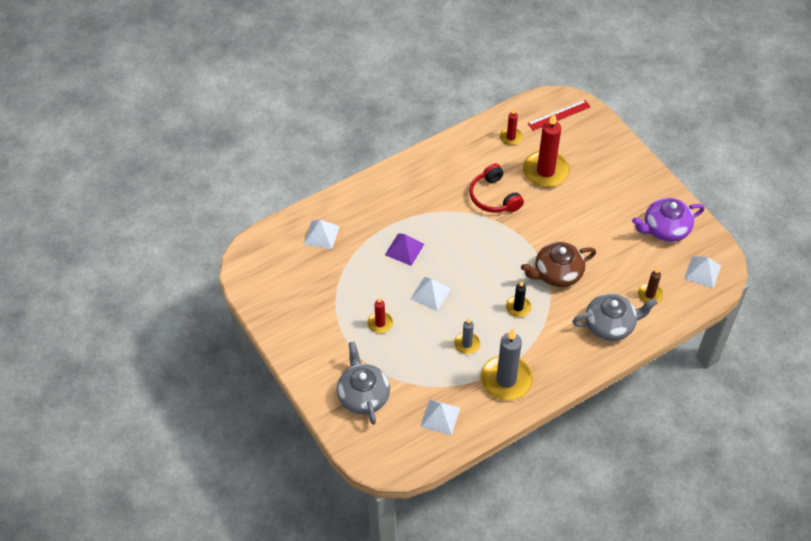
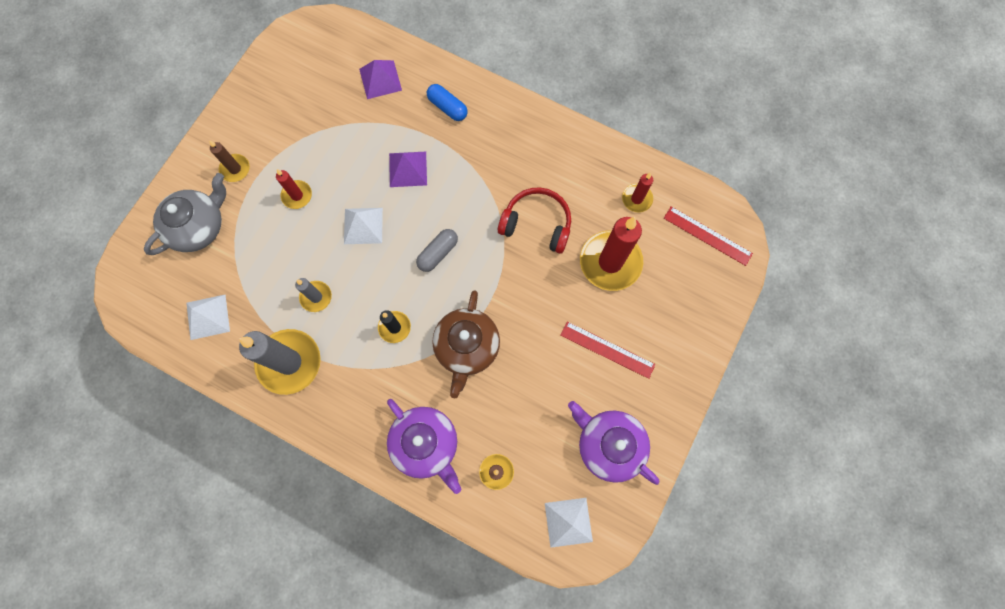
camera: 60 degrees right, 20 degrees up
(321, 235) = (380, 79): white pyramid -> purple pyramid
(331, 353) = (235, 169): none -> brown candle
(372, 206) = (447, 107): none -> blue capsule
(479, 260) = (438, 253): none -> grey capsule
(494, 197) = (537, 224): red headphones -> red headphones turned 75 degrees clockwise
(557, 273) = (467, 347): brown teapot -> brown teapot turned 120 degrees counterclockwise
(603, 200) = (607, 349): none -> red ruler
(610, 325) = (426, 444): grey teapot -> purple teapot

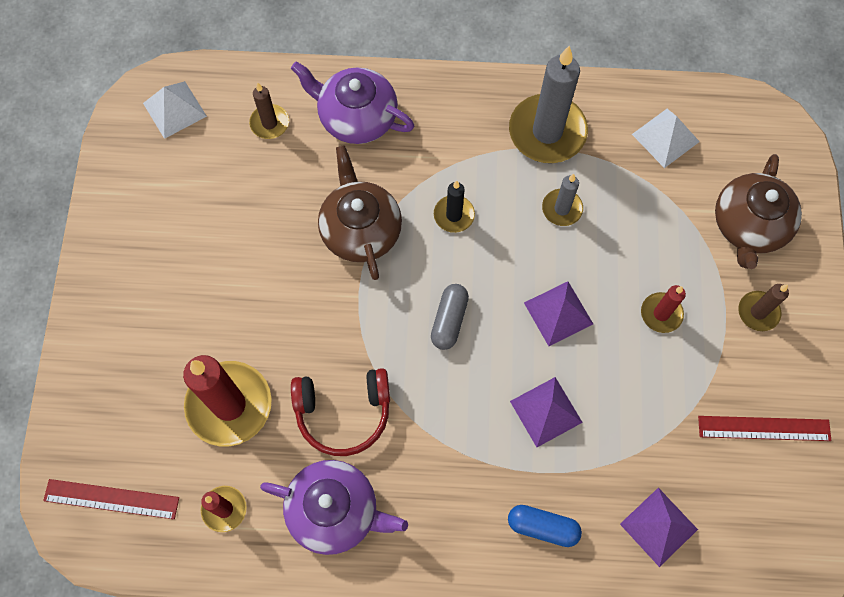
camera: 155 degrees right, 5 degrees down
(198, 226) = (748, 226): grey teapot -> brown teapot
(363, 226) = (558, 313): white pyramid -> purple pyramid
(607, 349) = (195, 297): red ruler -> red ruler (764, 428)
(608, 445) = (157, 197): purple teapot -> purple teapot (335, 510)

